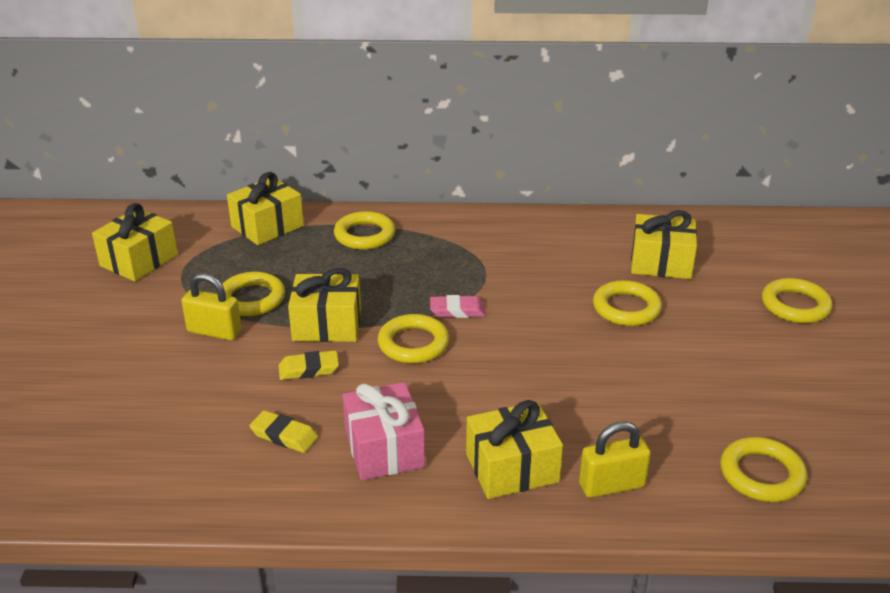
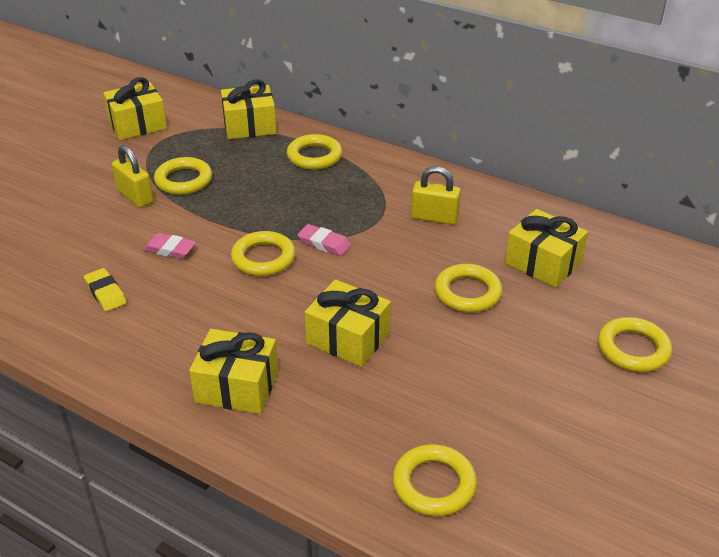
camera: 30 degrees right, 5 degrees up
(309, 369) = (170, 249): yellow eraser -> pink eraser
(327, 325) = (216, 219): yellow gift -> yellow gift (348, 338)
(384, 448) = (162, 331): pink gift -> none
(611, 485) = (298, 435): yellow padlock -> yellow padlock (434, 217)

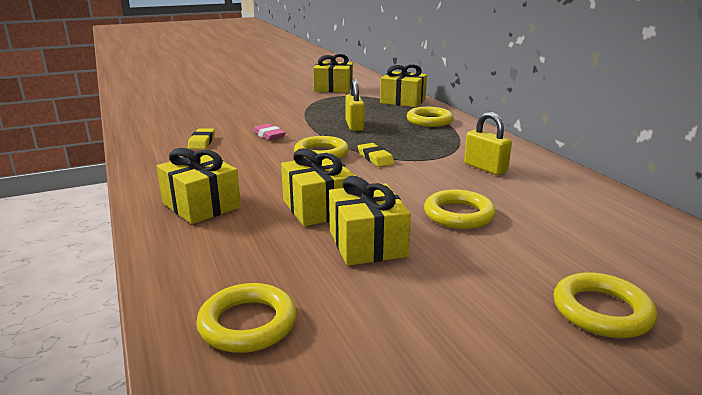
camera: 35 degrees right, 15 degrees down
(135, 196) = (285, 112): yellow padlock -> yellow padlock (354, 126)
(183, 180) = (325, 112): yellow ring -> none
(324, 243) = (375, 158): pink eraser -> yellow eraser
(543, 263) = (560, 219): yellow gift -> yellow gift (367, 243)

